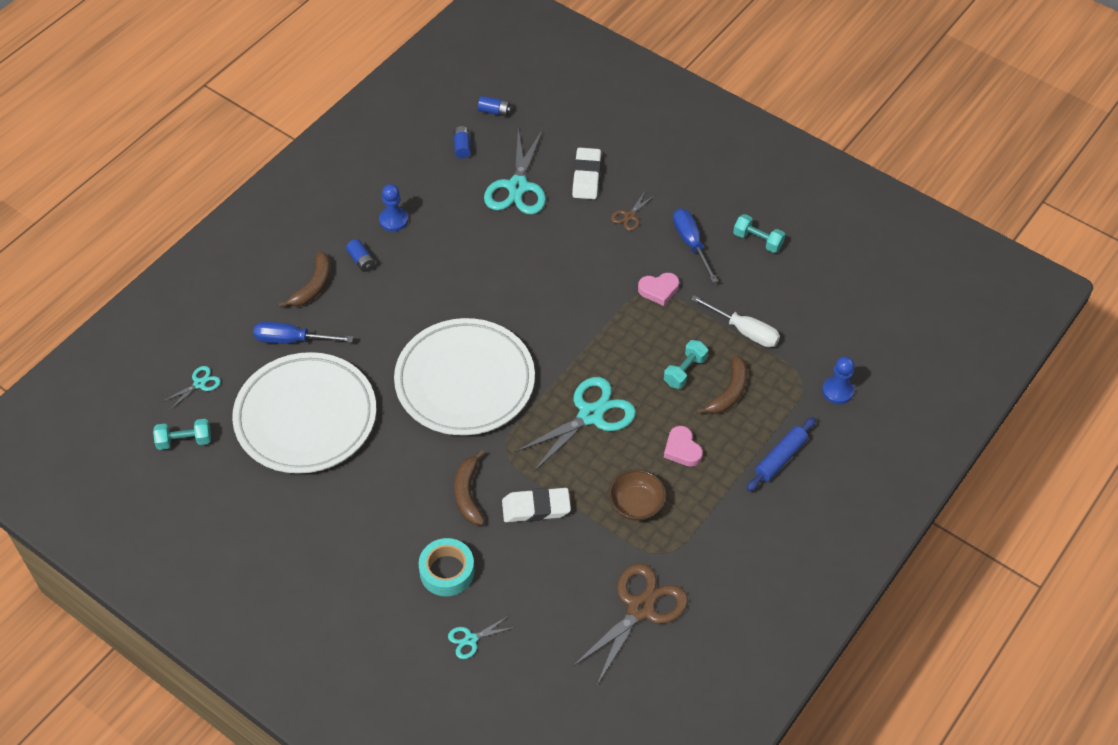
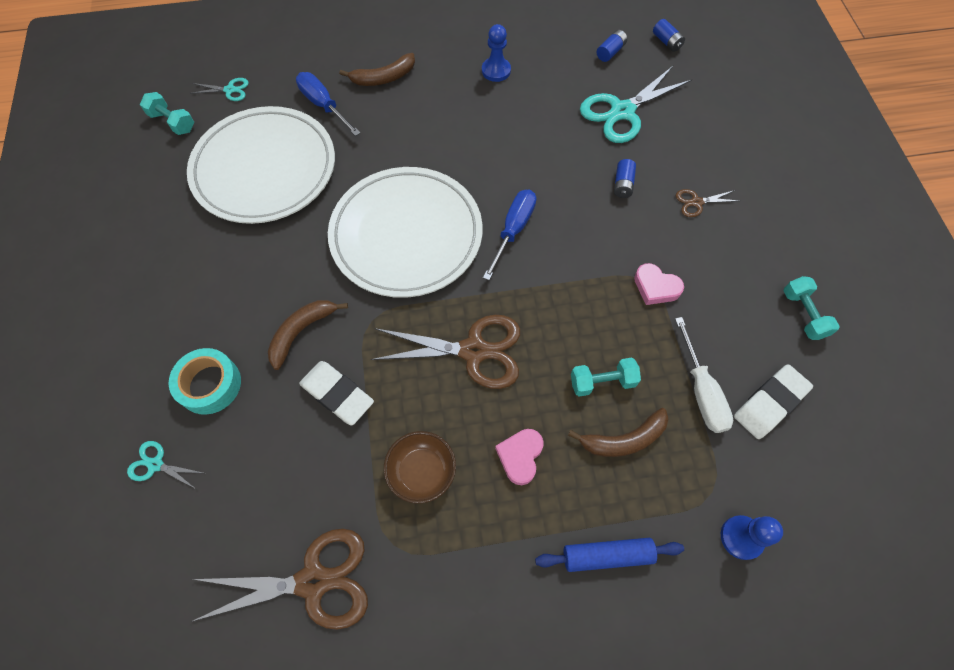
camera: 45 degrees right, 10 degrees up
(361, 261) = (438, 84): blue battery -> blue battery (622, 184)
(586, 177) = (691, 143): white eraser -> white eraser (769, 403)
(590, 415) = (474, 351): turquoise scissors -> brown scissors
(691, 243) = (731, 268): blue screwdriver -> blue screwdriver (513, 230)

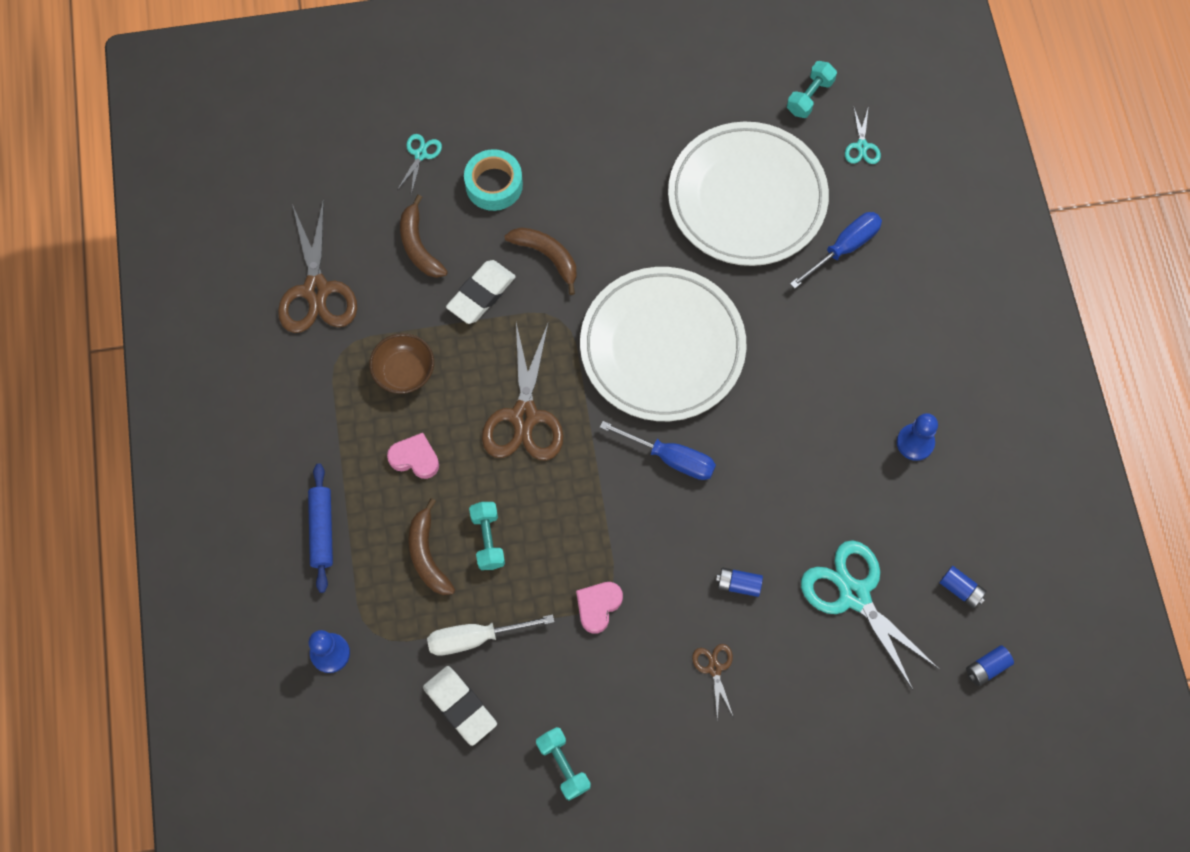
camera: 90 degrees right, 5 degrees up
(383, 78) = (893, 311): brown banana -> brown banana (419, 246)
(803, 314) = (563, 765): turquoise dumbbell -> turquoise dumbbell turned 75 degrees clockwise

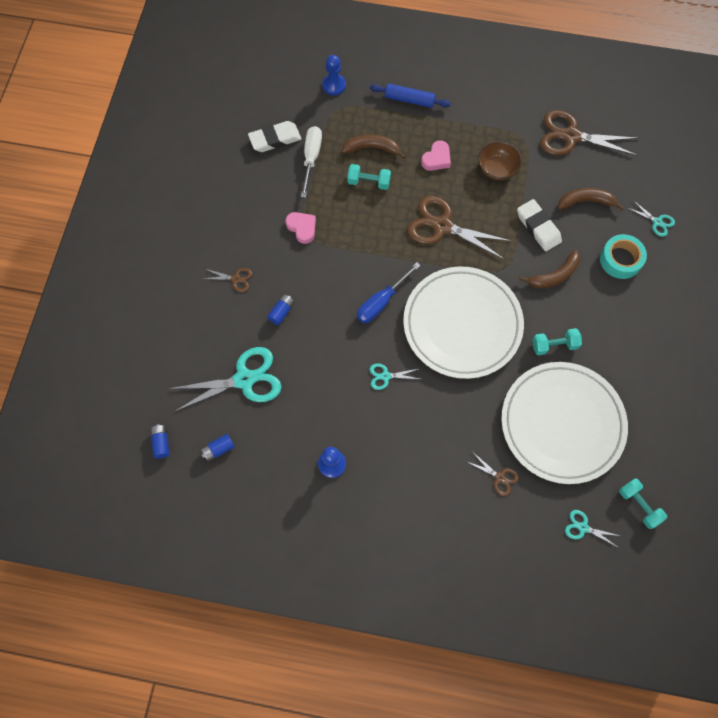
camera: 110 degrees right, 0 degrees up
(563, 765) = (217, 180): turquoise dumbbell -> turquoise dumbbell (554, 345)
(773, 417) = (385, 376): none -> turquoise scissors
(844, 248) = (499, 477): blue screwdriver -> brown scissors

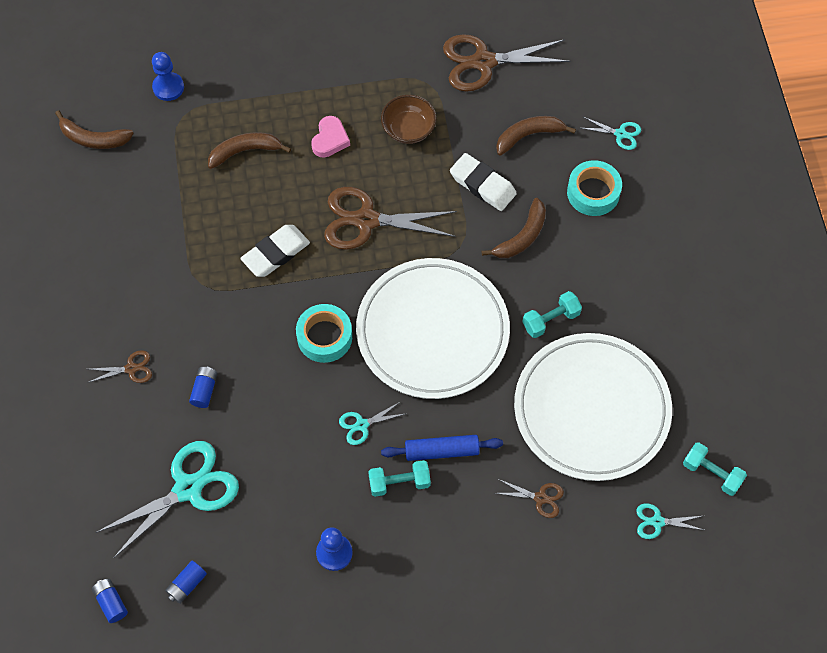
camera: 20 degrees left, 5 degrees down
(268, 106) = (93, 138): none -> brown banana
(275, 139) = (117, 178): white eraser -> white eraser (276, 253)
(302, 228) = (192, 278): pink heart -> none
(311, 158) = (172, 187): white screwdriver -> none
(369, 182) = (256, 195): turquoise dumbbell -> turquoise dumbbell (399, 483)
(381, 302) = (324, 337): blue screwdriver -> turquoise tape
(409, 100) = (270, 77): blue rolling pin -> blue rolling pin (441, 451)

